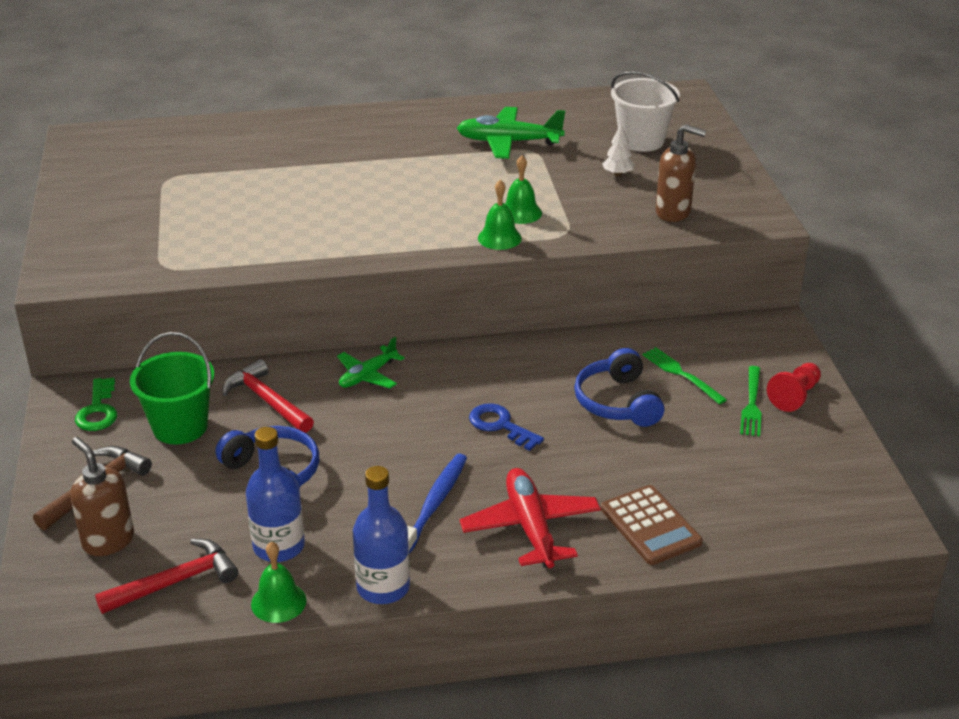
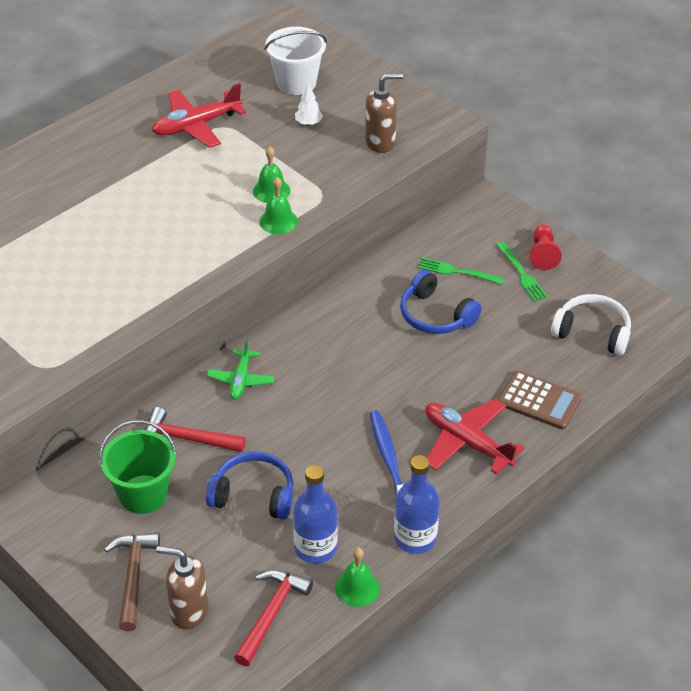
camera: 35 degrees left, 10 degrees up
(98, 410) = (62, 514): green key -> none
(500, 425) = (374, 374): blue key -> none
(508, 142) = (196, 125): green plane -> red plane
(779, 489) = (592, 332): none -> white headphones

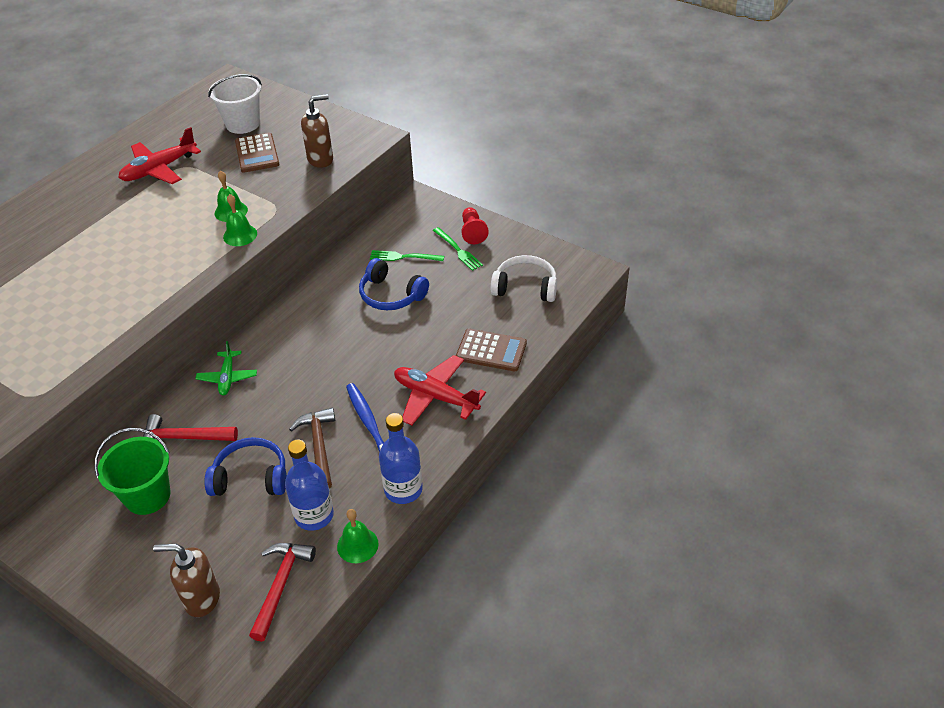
camera: 10 degrees left, 0 degrees up
(133, 577) = (145, 576): brown hammer -> brown hammer (319, 447)
(308, 123) = (257, 153): white tree -> brown calculator

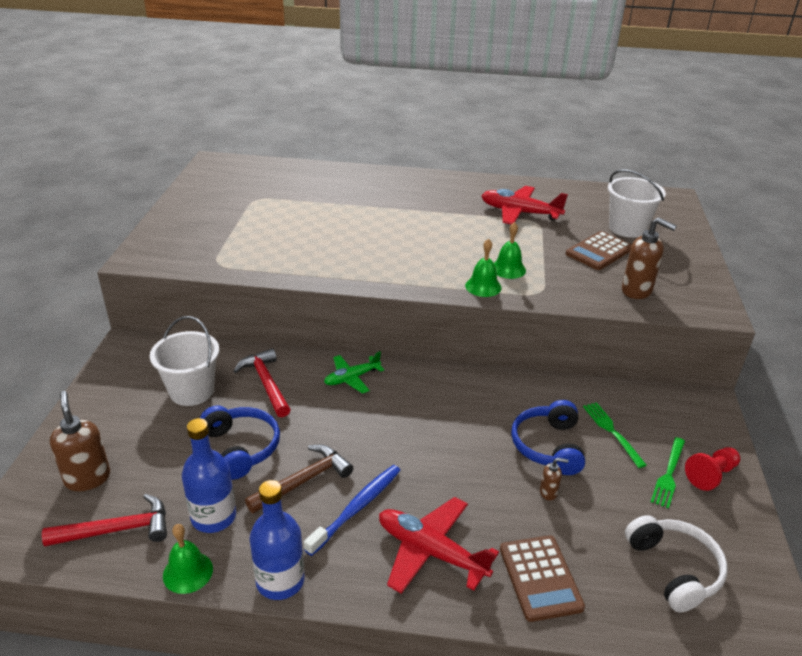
camera: 60 degrees right, 10 degrees down
(147, 496) = (192, 391): green bucket -> white bucket
(430, 315) = (548, 493): none -> brown soap dispenser
(435, 396) = (431, 552): red plane -> red plane turned 60 degrees counterclockwise

